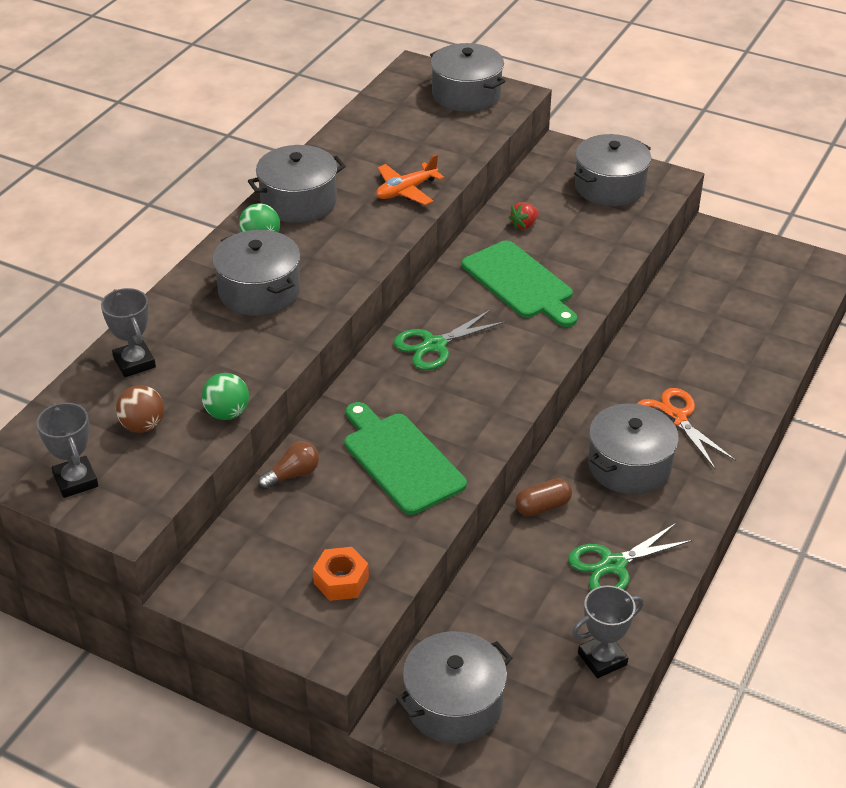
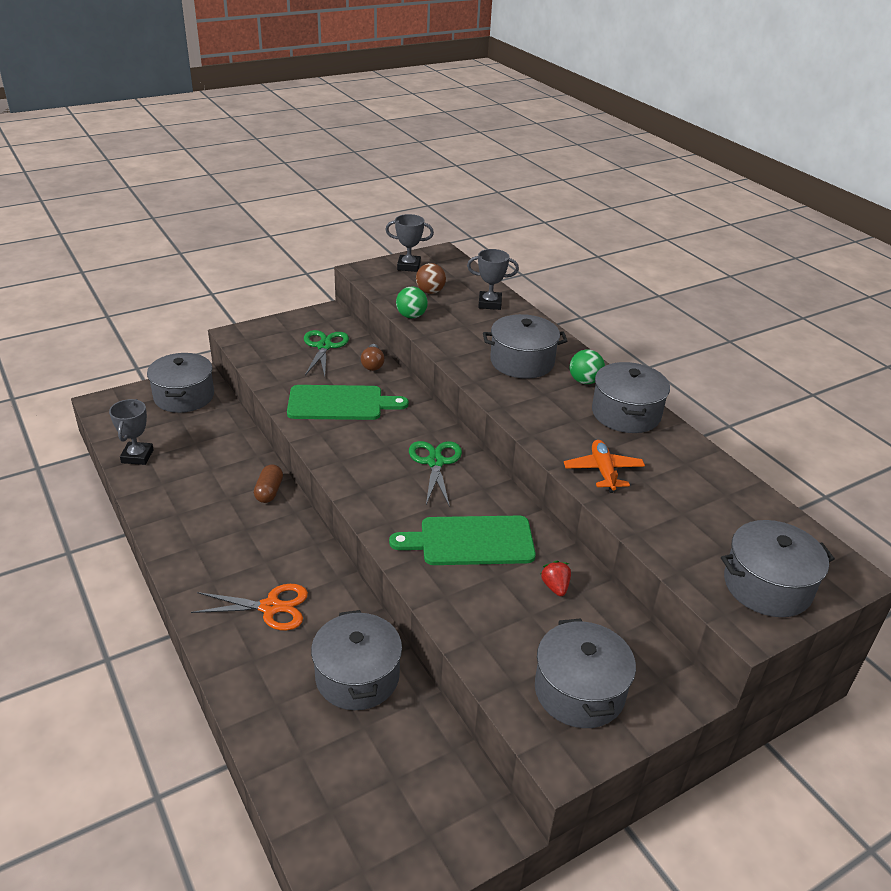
camera: 120 degrees right, 5 degrees down
(341, 580) = (276, 351): orange nut -> none
(613, 565) = (189, 496): green scissors -> green scissors (324, 346)
(629, 466) = (255, 552): grey pot -> grey pot (357, 676)

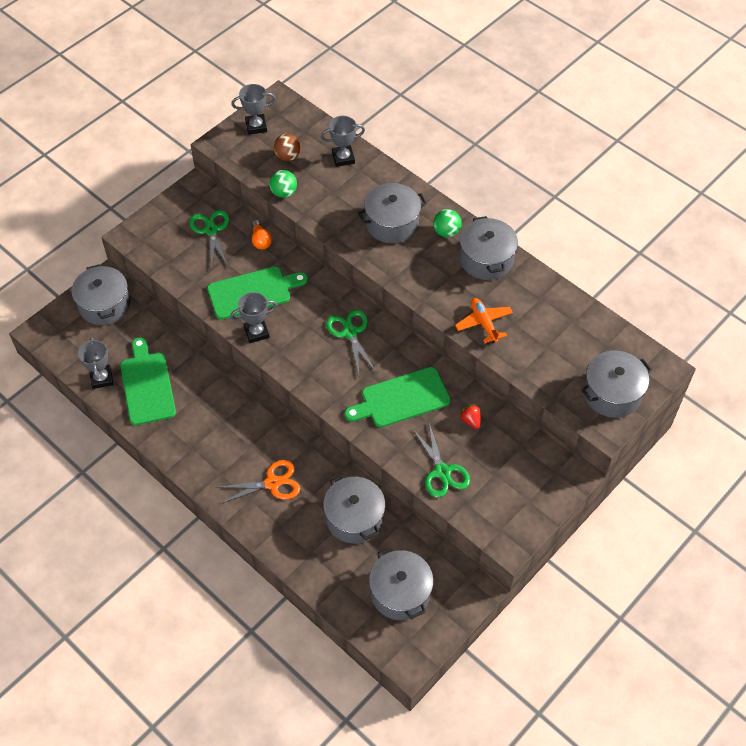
camera: 15 degrees left, 20 degrees up
(182, 474) = (147, 385): none -> green cutting board
(269, 491) = (223, 383): brown capsule -> none
(324, 438) = (256, 332): none -> grey trophy
(372, 364) = (261, 240): brown light bulb -> orange light bulb
(494, 636) = (442, 472): none -> green scissors
(579, 691) = (507, 495): grey pot -> grey pot (400, 592)

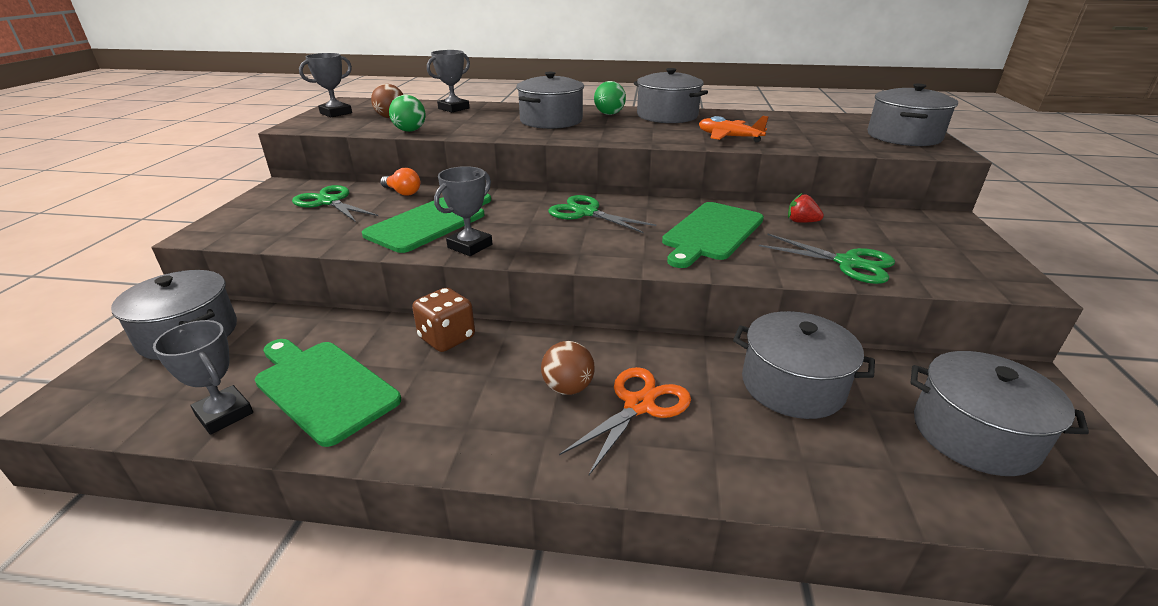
camera: 35 degrees left, 25 degrees down
(220, 383) = (447, 338): none -> brown dice
(250, 453) = (568, 388): none -> brown ball

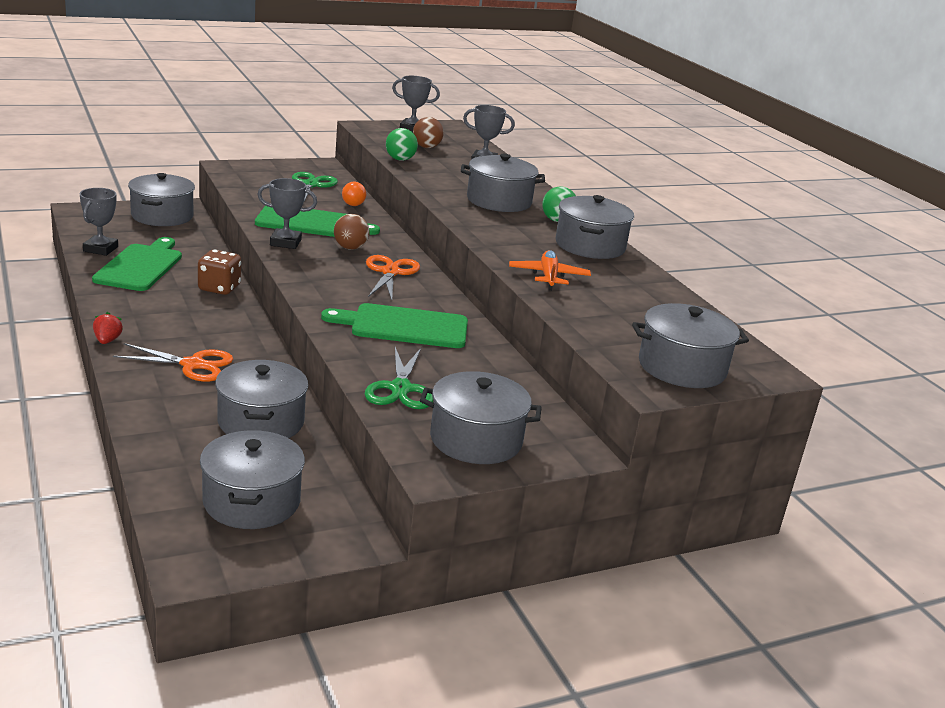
camera: 55 degrees right, 5 degrees down
(568, 388) = (194, 338): brown ball -> brown ball (350, 248)
(586, 213) = (390, 272): green scissors -> orange scissors
(801, 222) = (477, 367): red strawberry -> red strawberry (107, 341)
(945, 253) = (476, 439): none -> grey pot

